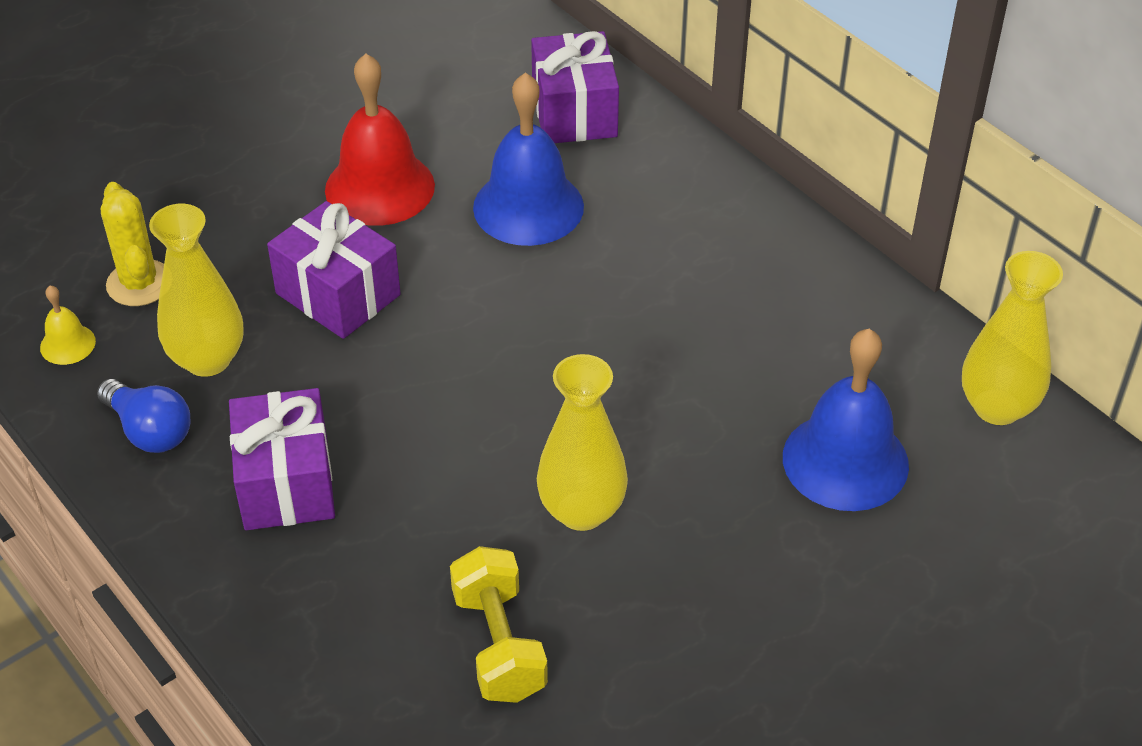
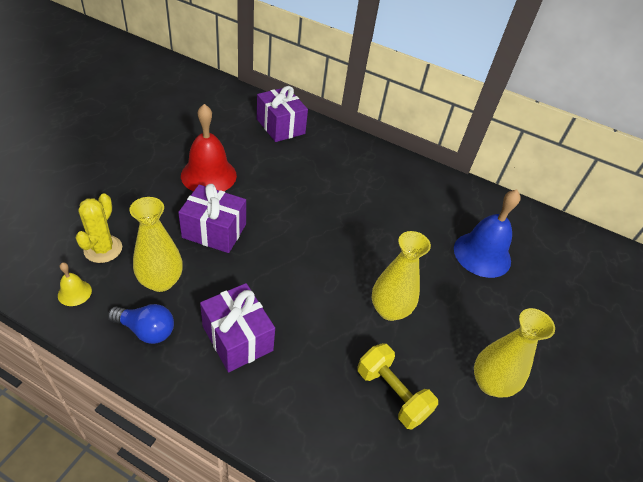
camera: 30 degrees left, 0 degrees up
(139, 283) = (103, 249): yellow cactus -> yellow cactus turned 60 degrees clockwise
(528, 207) = (283, 171): blue bell -> none
(997, 407) = (521, 216): yellow vase -> yellow vase (490, 383)

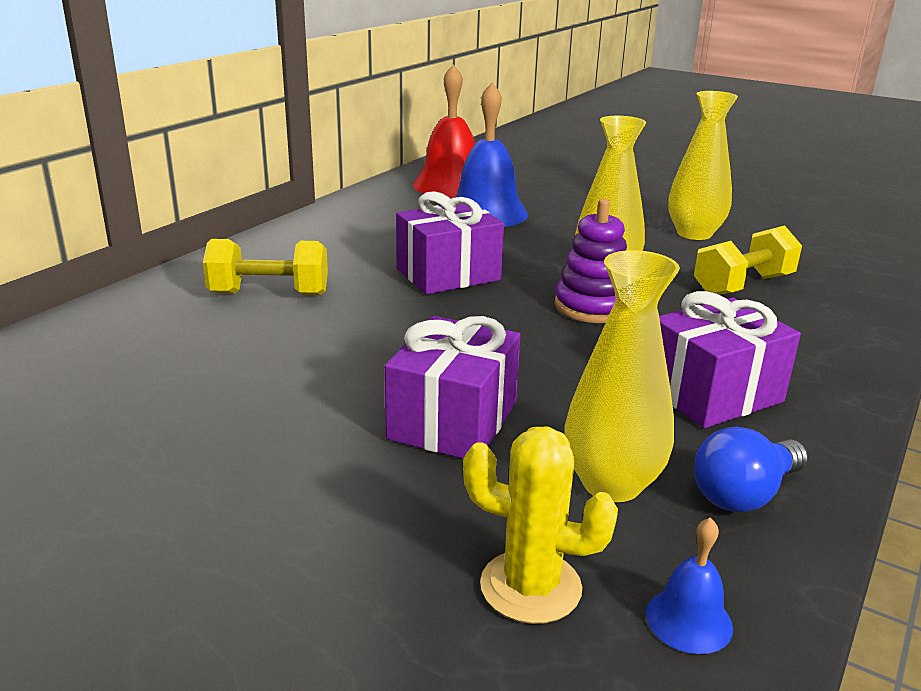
camera: 80 degrees left, 20 degrees down
(74, 293) = (689, 620): yellow bell -> blue bell
(146, 330) = (744, 494): blue light bulb -> blue light bulb turned 150 degrees counterclockwise
(208, 175) = (260, 432): red bell -> red bell (450, 185)
(280, 126) = (105, 339): purple gift -> purple gift (448, 274)
(332, 166) = (269, 294): none -> yellow dumbbell
(340, 297) = (592, 307): none -> purple stacking toy

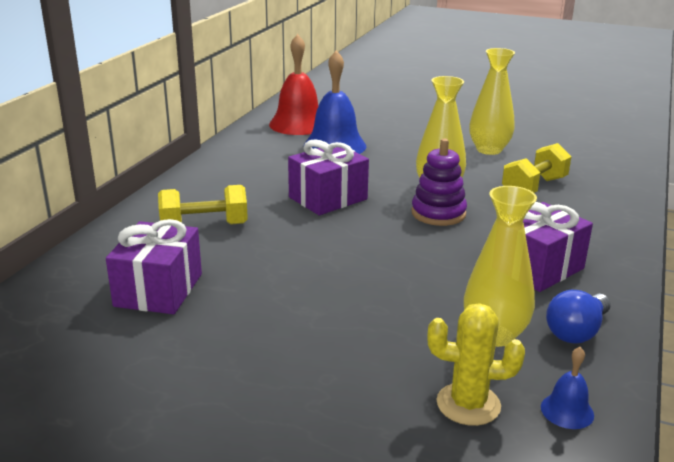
camera: 10 degrees left, 0 degrees up
(453, 421) = (377, 305): purple gift -> purple gift (158, 290)

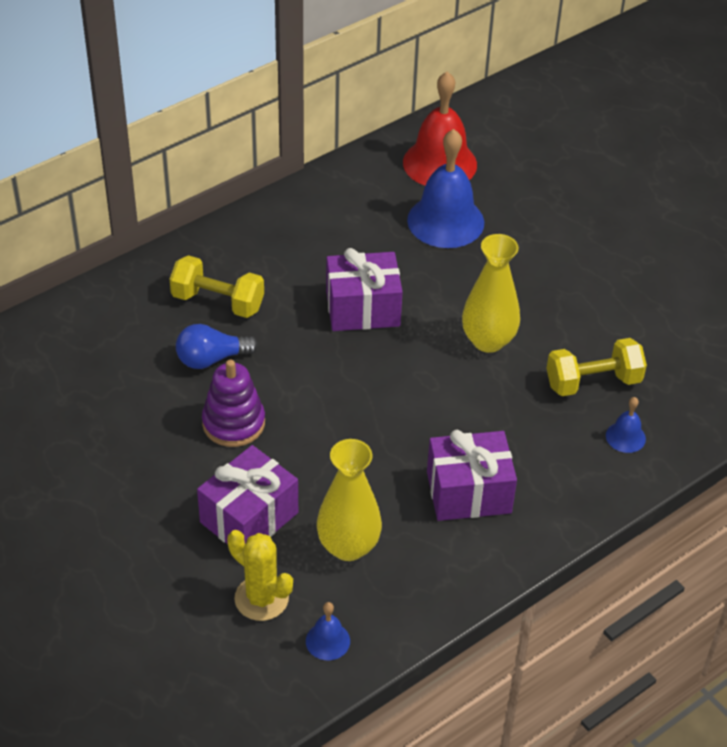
camera: 30 degrees right, 20 degrees up
(158, 290) = (126, 370): purple gift -> purple gift (249, 517)
(438, 213) = (450, 378): purple stacking toy -> purple stacking toy (233, 423)
(489, 150) = (613, 298): yellow vase -> none
(576, 332) = (420, 576): blue light bulb -> blue light bulb (211, 359)
(594, 206) = (625, 437): none -> blue bell

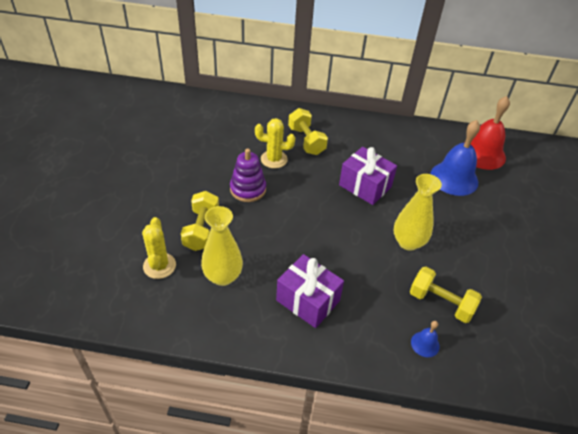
camera: 45 degrees right, 0 degrees up
(211, 359) = (274, 159): blue light bulb -> yellow cactus
(249, 517) = (201, 230): purple gift -> yellow dumbbell
(327, 641) = (158, 308): blue bell -> none

